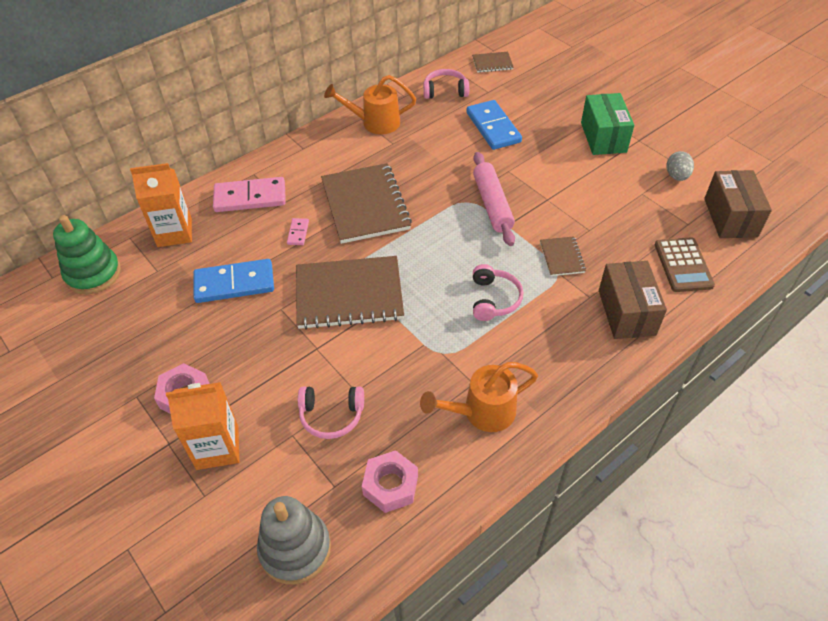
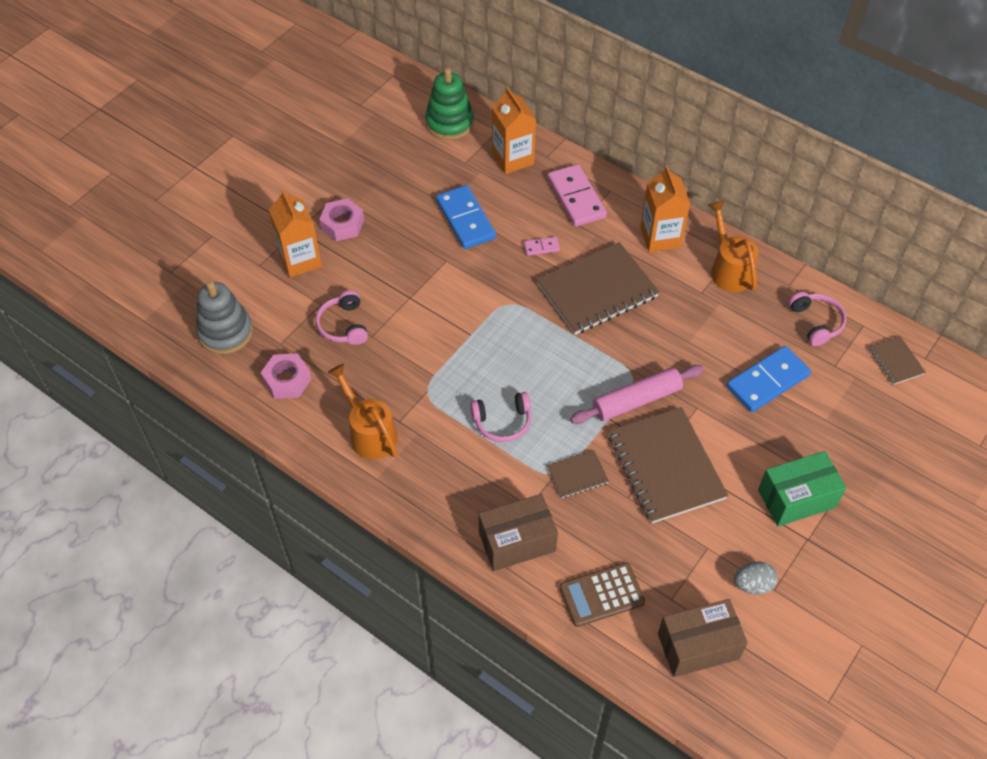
camera: 75 degrees right, 5 degrees up
(323, 154) = (660, 237): none -> orange carton
(349, 294) = (476, 305): brown notebook -> brown notebook (666, 466)

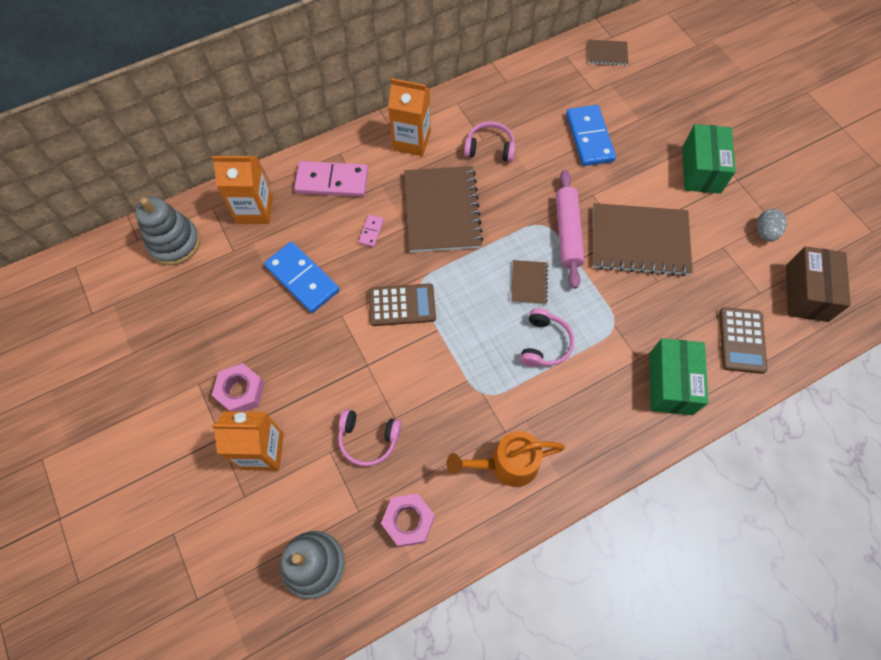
camera: 65 degrees left, 10 degrees up
(449, 123) = (174, 243): green stacking toy -> grey stacking toy
(466, 219) = (302, 278): blue domino -> blue domino turned 45 degrees clockwise
(480, 299) = (402, 305): none -> brown calculator
(517, 542) = (670, 383): brown box -> green box
(577, 475) = (622, 308): brown notebook -> brown notebook (529, 283)
(729, 269) = (470, 111): orange watering can -> none
(816, 322) = (550, 82): pink headphones -> pink headphones (489, 148)

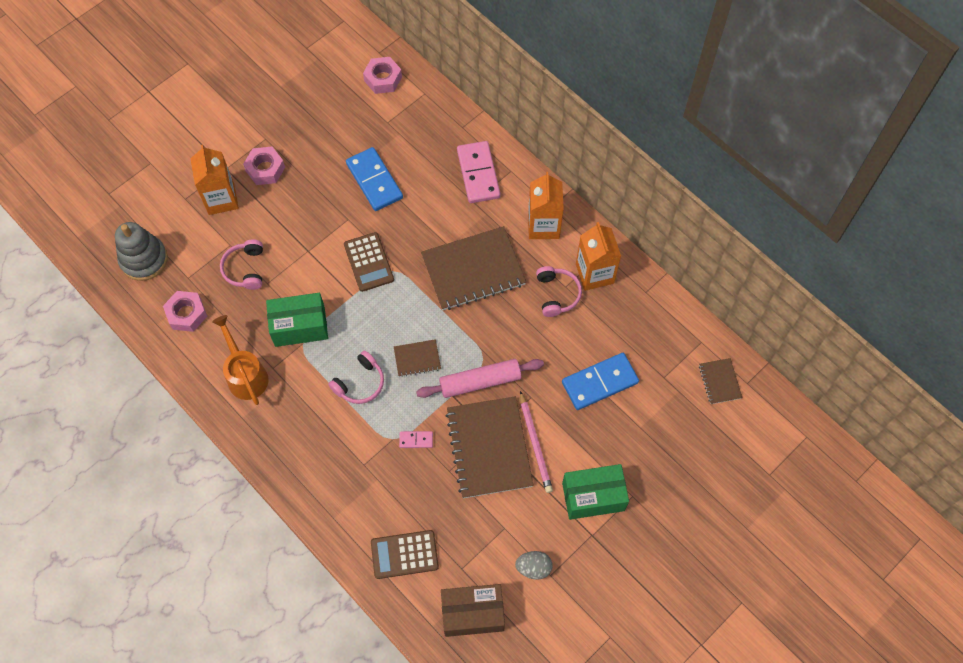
camera: 75 degrees right, 0 degrees up
(174, 243) = (383, 79): grey stacking toy -> pink nut
(255, 210) = (431, 125): orange carton -> orange carton (594, 273)
(302, 278) = (374, 181): blue domino -> blue domino turned 60 degrees counterclockwise
(371, 232) = (435, 219): pink domino -> pink domino (416, 440)
(544, 343) = (360, 383): pink headphones -> pink headphones turned 45 degrees counterclockwise
(641, 202) = (535, 444): none -> pink pencil
(670, 383) = (346, 495): green box -> green box (300, 326)

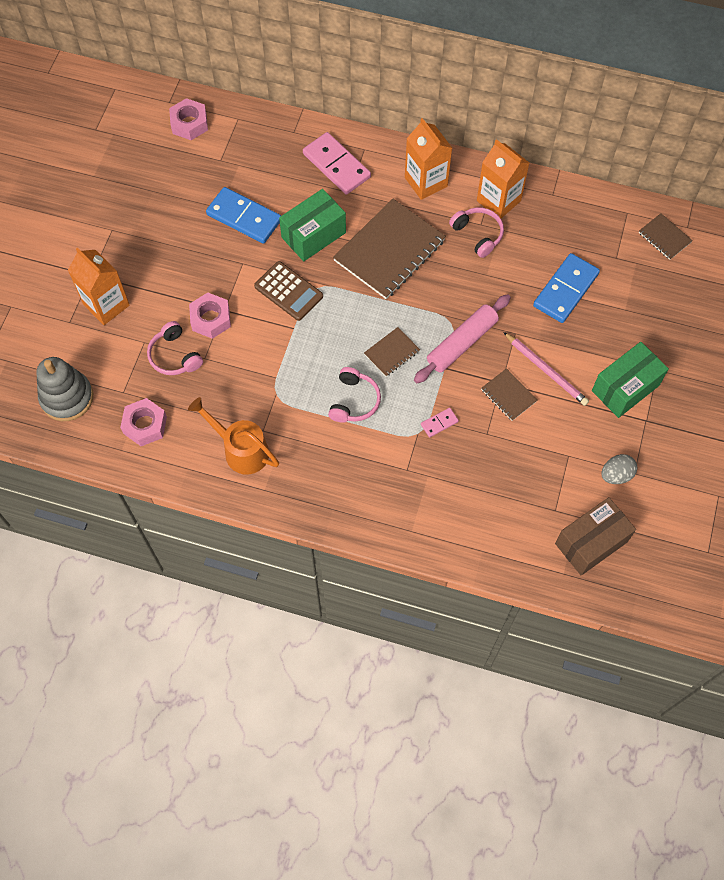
camera: 30 degrees left, 0 degrees up
(265, 169) = (131, 257): pink nut -> pink nut (211, 319)
(300, 326) = (263, 380): green box -> green box (313, 235)
(404, 554) = (497, 526): brown calculator -> none
(489, 448) = (508, 395): brown notebook -> brown notebook, size x0.47

